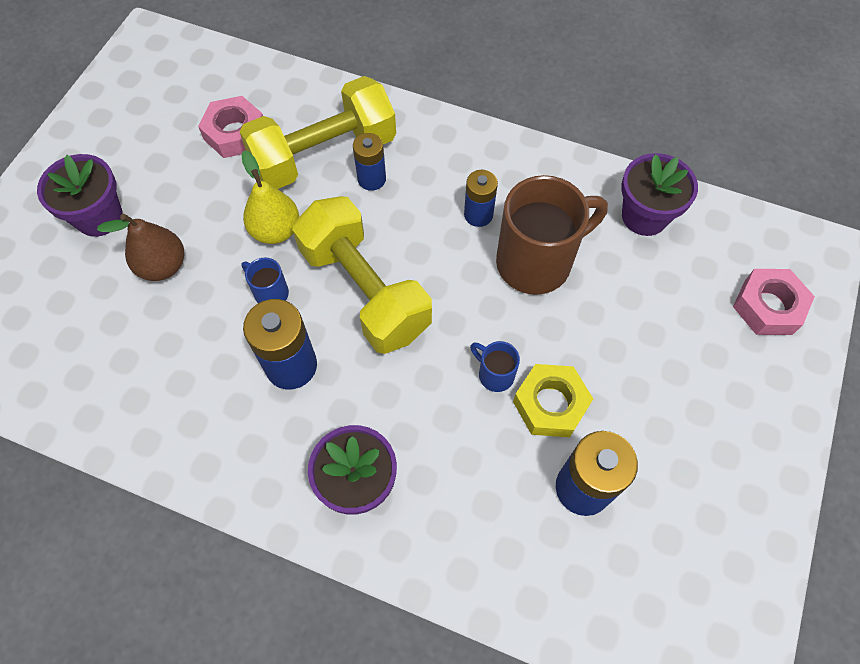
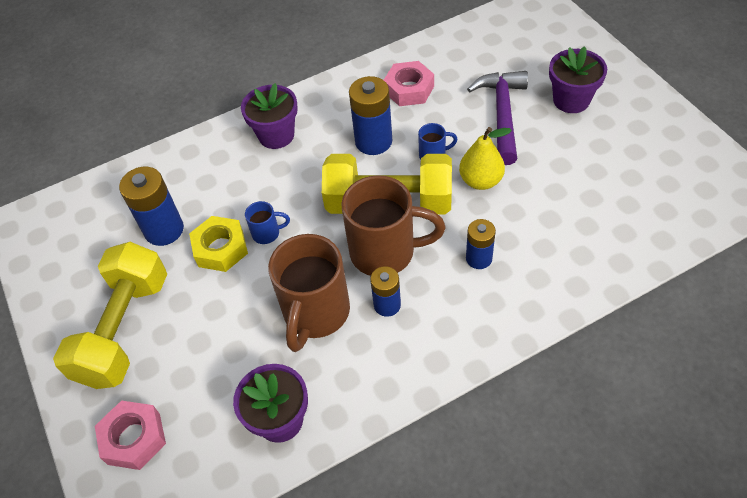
camera: 135 degrees right, 10 degrees down
(163, 266) = (502, 115): brown pear -> purple hammer
(235, 133) = (594, 200): pink nut -> pink nut (409, 89)
(324, 154) = (528, 242): yellow dumbbell -> yellow dumbbell (124, 329)
(426, 253) = (385, 252): none -> brown mug

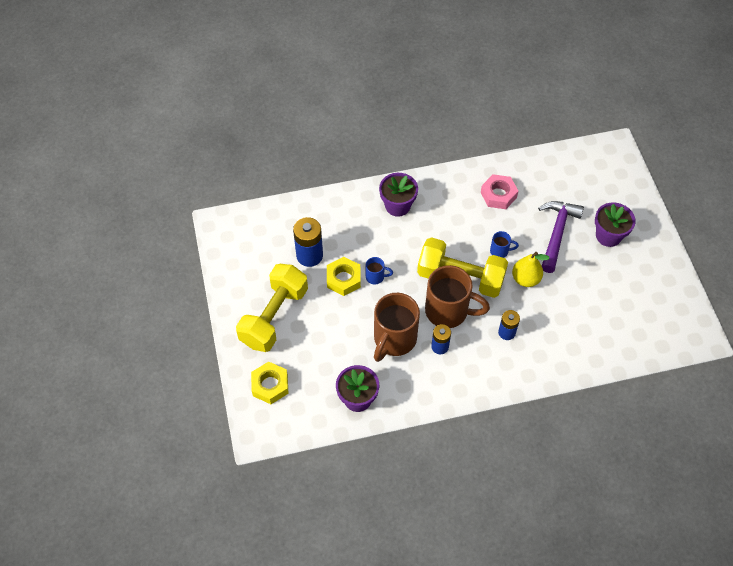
camera: 10 degrees right, 5 degrees up
(134, 438) = (270, 385): pink nut -> yellow nut
(373, 141) = (462, 229): blue battery -> none

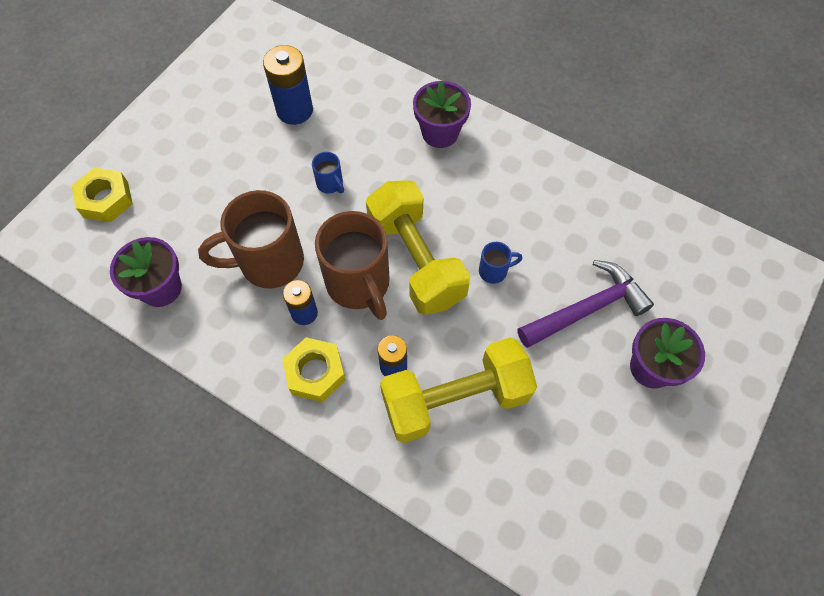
camera: 45 degrees right, 5 degrees up
(274, 316) = (191, 139): yellow dumbbell -> yellow dumbbell (455, 399)
(343, 279) = (297, 159): yellow nut -> yellow nut (315, 372)
(498, 195) = (566, 210): pink nut -> none
(500, 251) = (494, 271): blue mug -> blue mug turned 60 degrees counterclockwise
(525, 279) = (487, 327): yellow pear -> none

